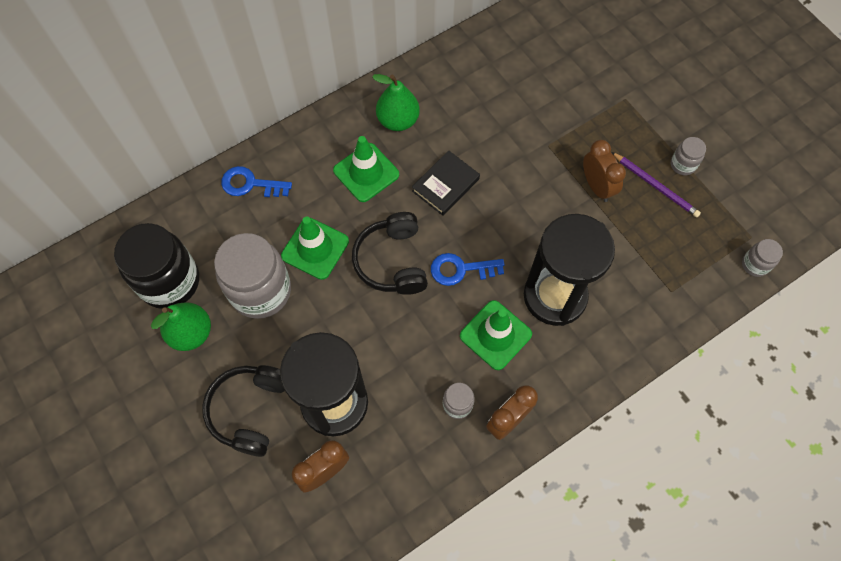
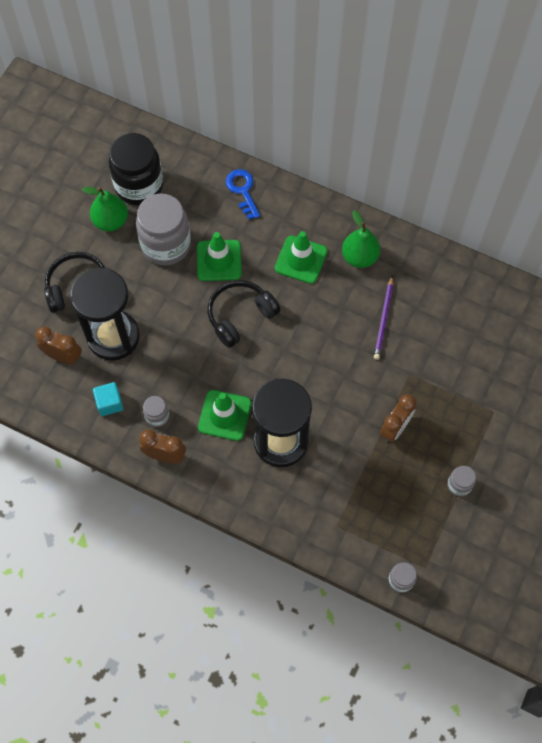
camera: 60 degrees right, 0 degrees up
(412, 448) = (109, 403): none -> turquoise cube
(445, 185) = (325, 319): black book -> none
(460, 269) = (262, 365): blue key -> none
(655, 186) = (425, 472): purple pencil -> purple pencil (383, 320)

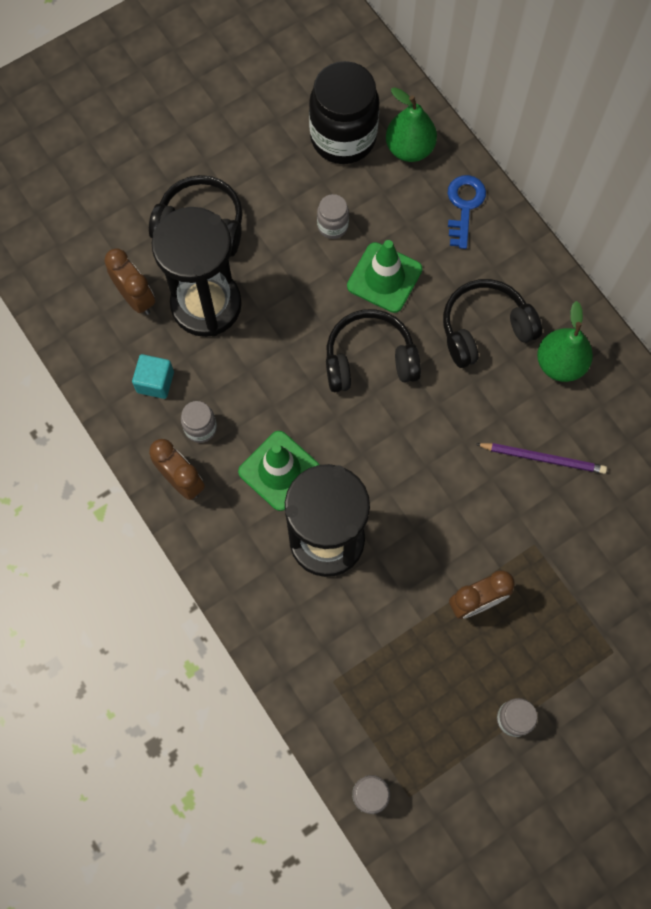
camera: 30 degrees right, 5 degrees up
(111, 221) = (285, 163): green pear -> green pear (409, 149)
(166, 245) = (332, 226): grey jar -> grey jar, size x0.46
(301, 260) = (484, 329): green traffic cone -> black headphones
(383, 320) = (543, 458): purple pencil -> purple pencil turned 120 degrees counterclockwise

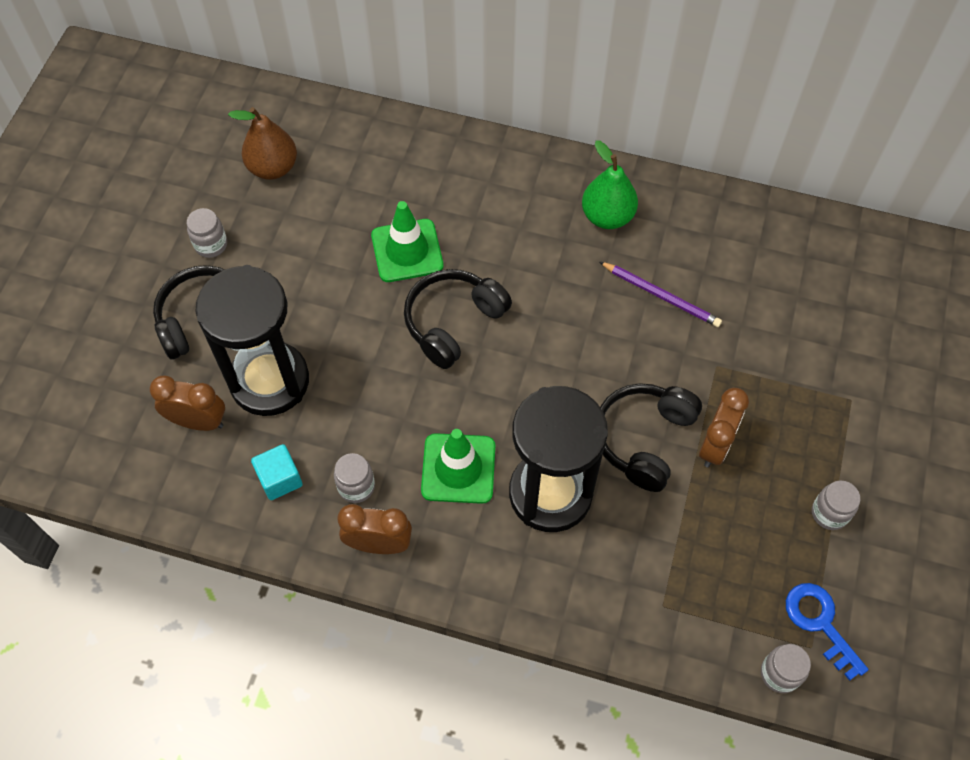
camera: 40 degrees left, 10 degrees down
(332, 226) = (326, 241): grey jar -> grey jar (211, 245)
(343, 138) = (273, 168): black jar -> brown pear
(409, 149) = (337, 140): green pear -> none
(464, 206) = (422, 152): blue key -> blue key (820, 623)
(484, 329) = (525, 232): black headphones -> black headphones (643, 439)
(543, 458) = (661, 296): purple pencil -> purple pencil turned 60 degrees clockwise

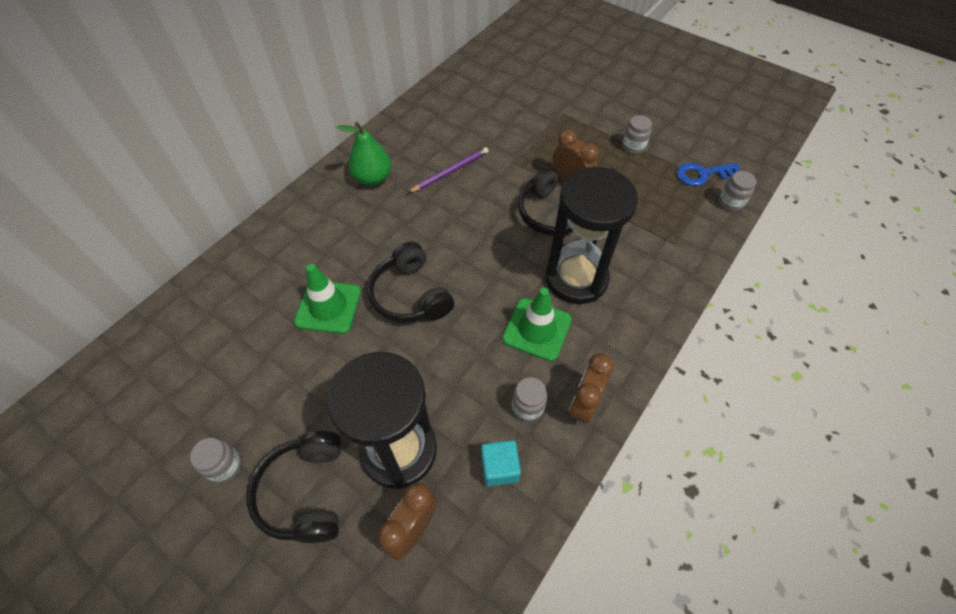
camera: 70 degrees left, 5 degrees down
(273, 168) = (177, 386): brown pear -> none

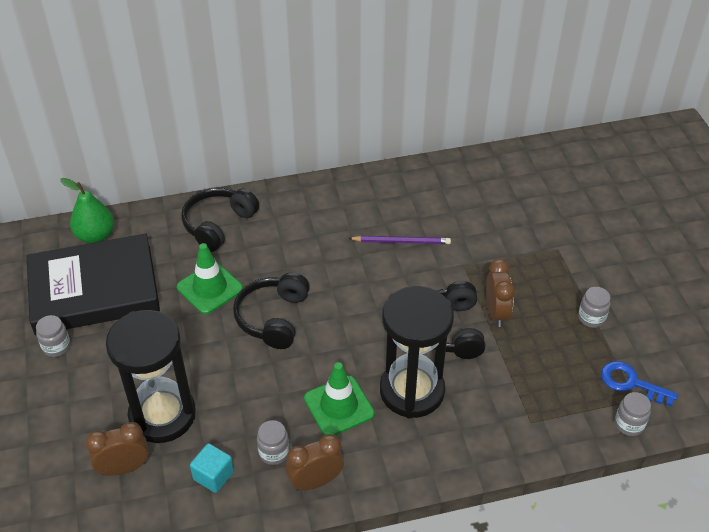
camera: 40 degrees right, 10 degrees down
(212, 383) = (94, 289): none -> black book
(305, 492) = (85, 397): black headphones -> black headphones (218, 224)
(372, 178) = (334, 211): green pear -> green pear (95, 235)

